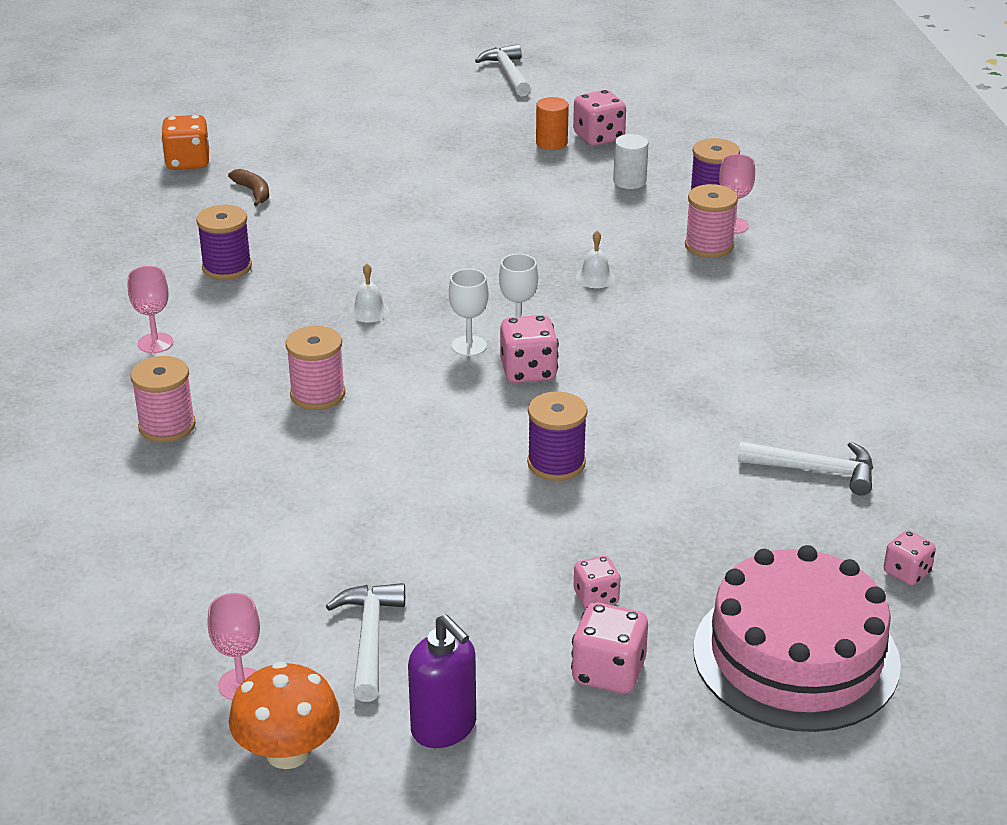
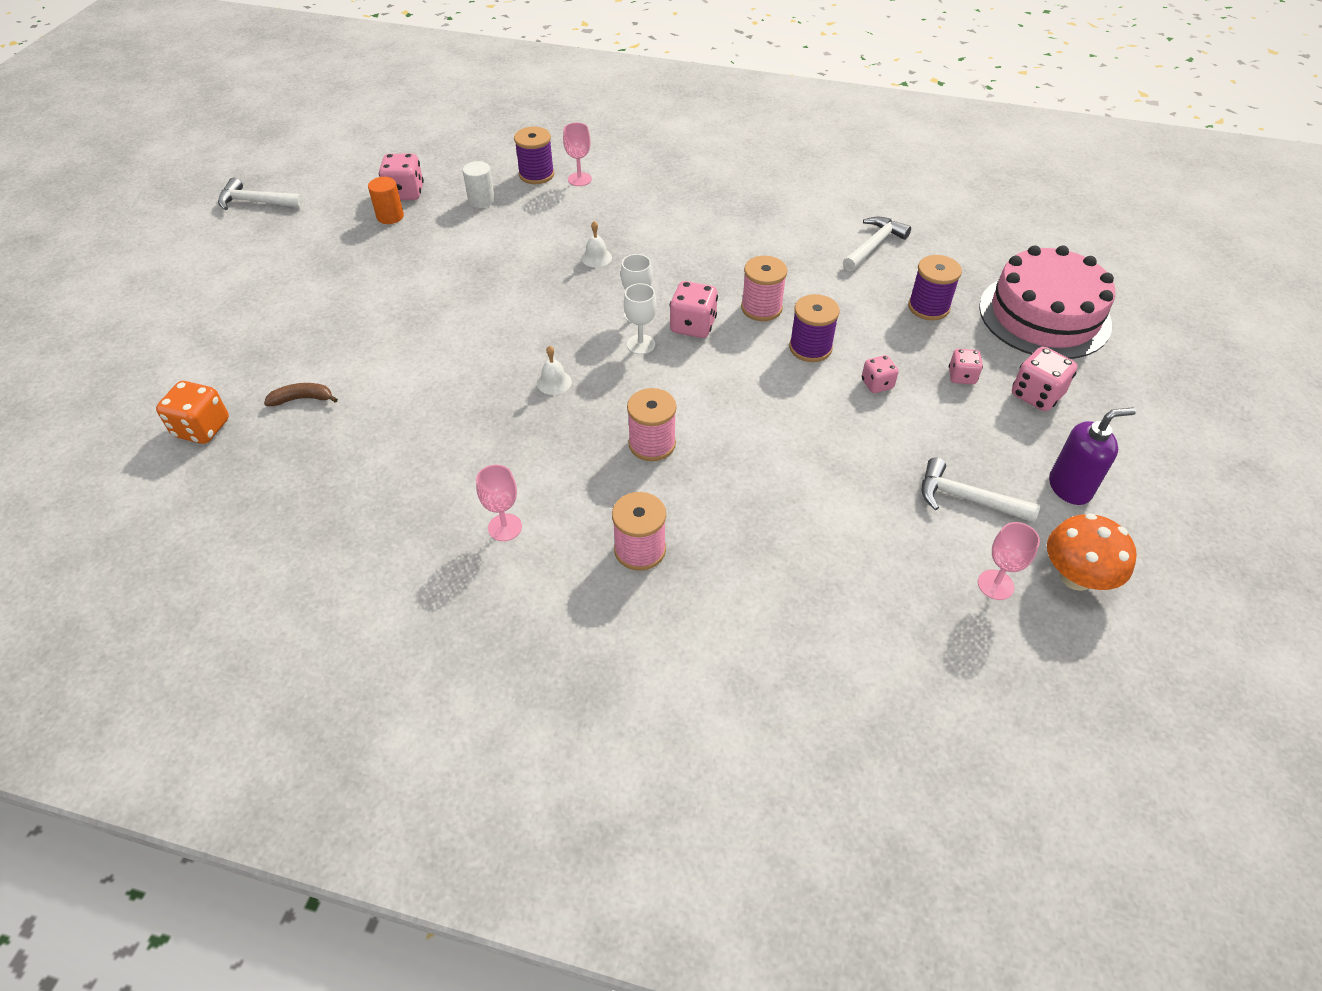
camera: 65 degrees left, 15 degrees up
(227, 267) = (416, 449): purple spool -> purple spool (928, 307)
(708, 246) = (596, 197): pink spool -> pink spool (761, 308)
(906, 572) = (984, 249): pink dice -> pink dice (877, 384)

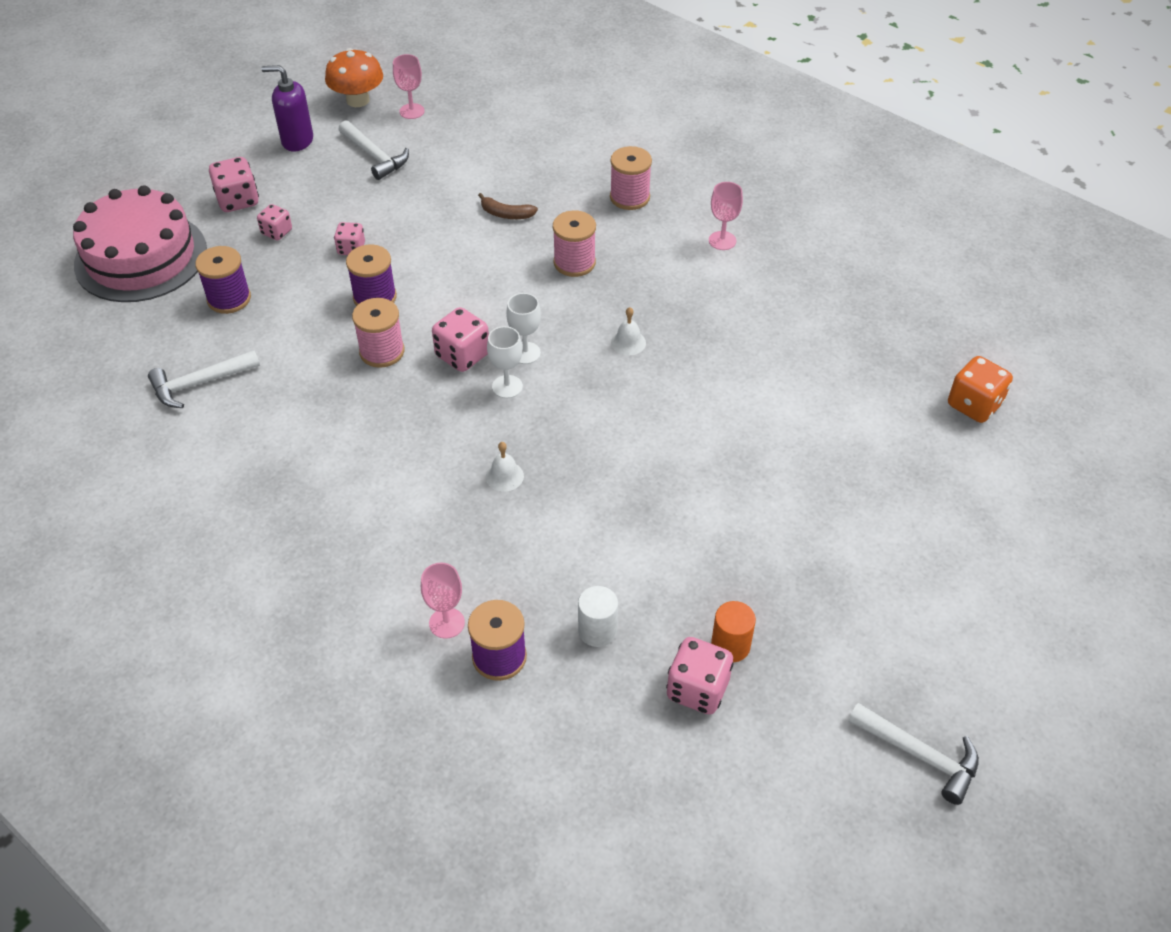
camera: 155 degrees left, 0 degrees up
(302, 399) = (874, 404): brown banana -> brown banana (506, 214)

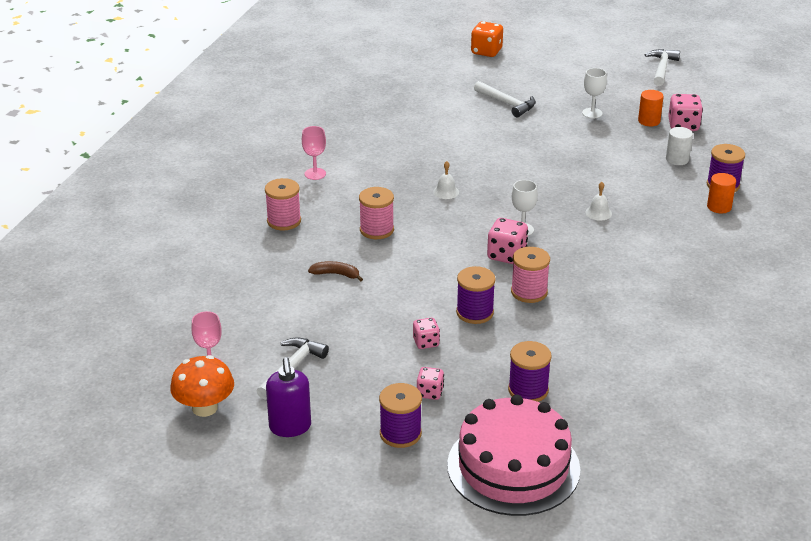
camera: 110 degrees left, 15 degrees down
(200, 383) = (626, 371): white hammer -> white hammer (507, 103)
(238, 200) = (400, 434): pink dice -> purple spool
(446, 623) = (719, 207): pink goblet -> orange cylinder
(506, 214) = (336, 274): brown banana -> brown banana turned 75 degrees counterclockwise
(525, 353) = (485, 230): white goblet -> white goblet (592, 113)
(974, 405) = (418, 74): orange dice -> orange dice (486, 51)

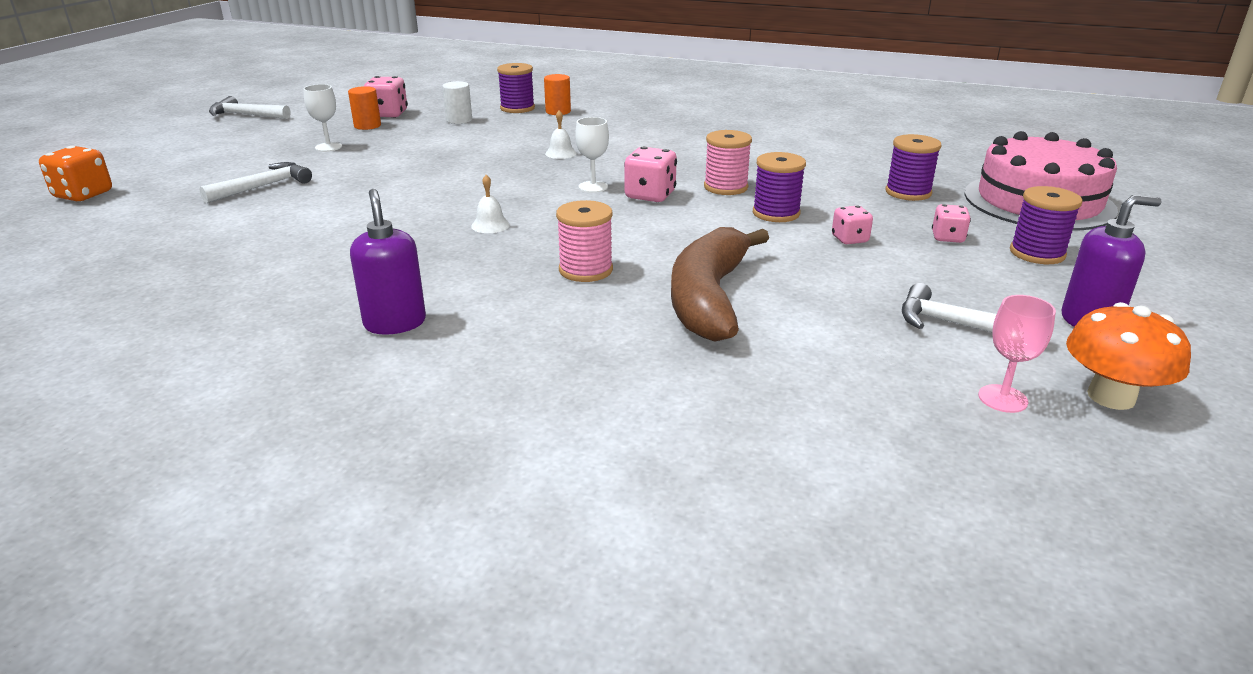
camera: 90 degrees left, 5 degrees down
(284, 221) = (549, 348): pink spool -> none
(315, 174) = (395, 323): pink goblet -> purple soap dispenser
(336, 274) = (709, 298): brown banana -> brown banana, size x2.44

